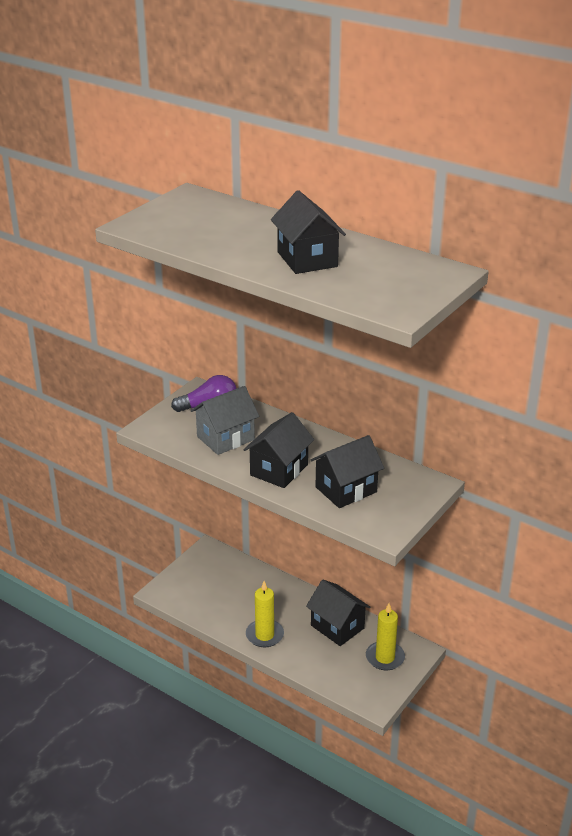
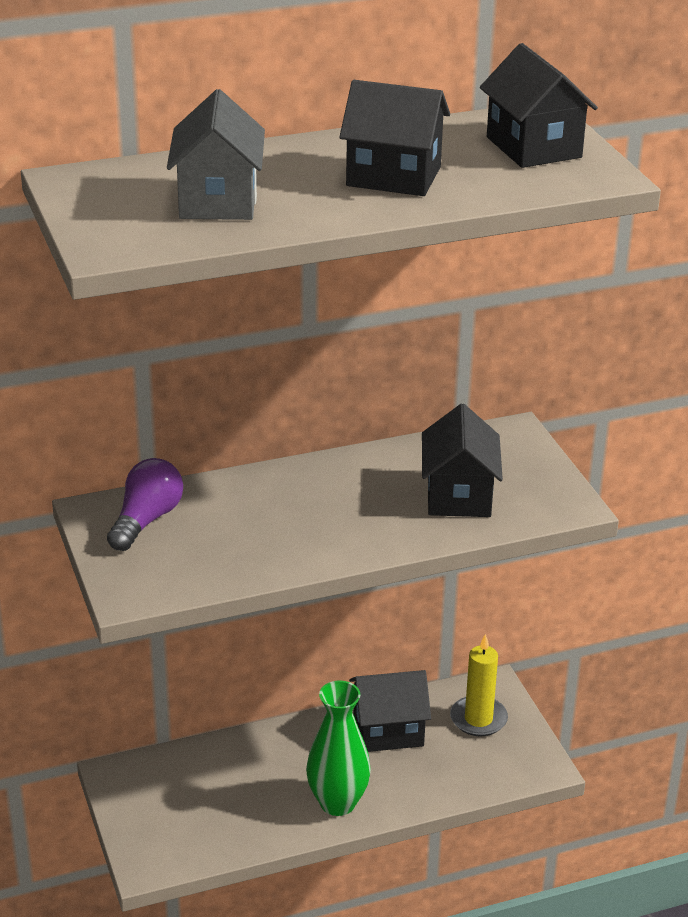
camera: 55 degrees left, 0 degrees up
(225, 438) = (238, 538): grey house -> grey house (218, 201)
(264, 635) = (337, 803): yellow candle -> green vase
(279, 470) = (360, 526): black house -> black house (533, 147)

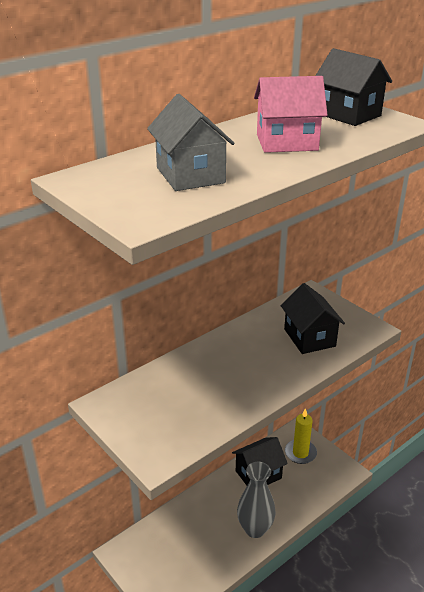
camera: 20 degrees left, 0 degrees up
(146, 520) = (137, 402): purple light bulb -> none
(337, 803) = (255, 529): green vase -> grey vase
(393, 176) = (287, 142): black house -> pink house

